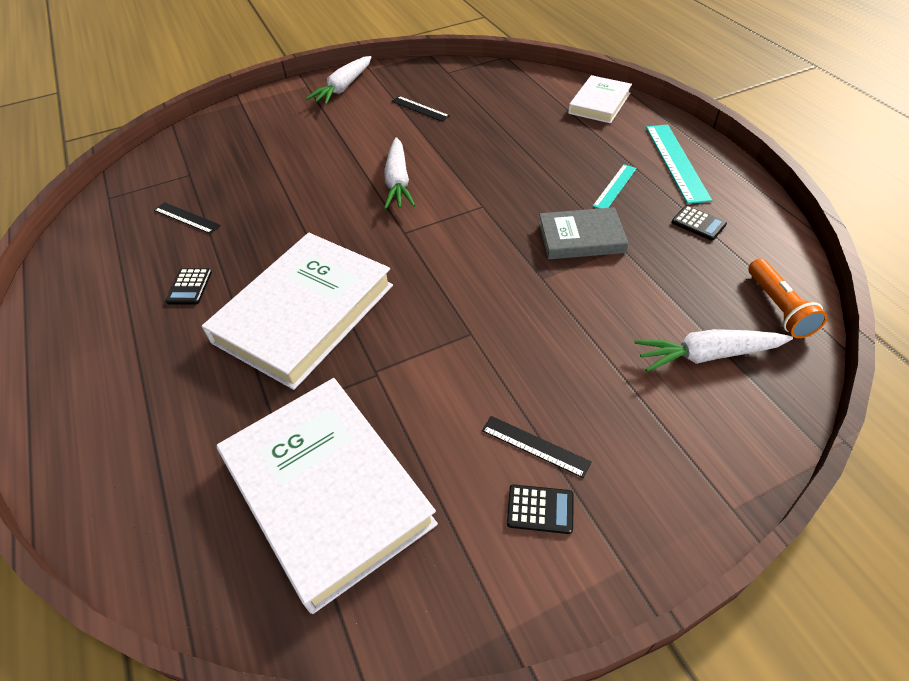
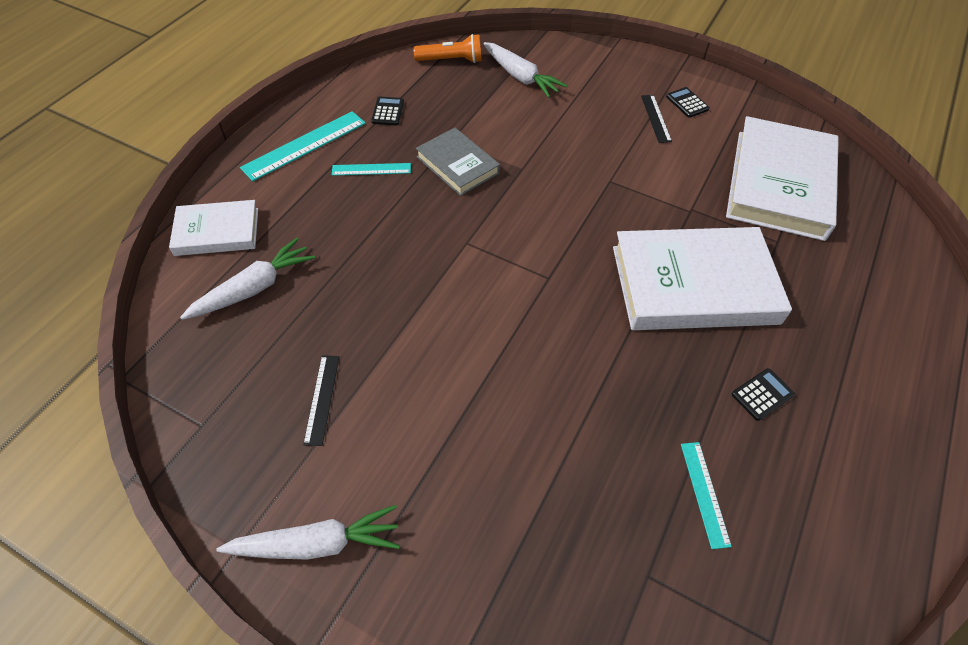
camera: 130 degrees left, 5 degrees up
(187, 218) = (704, 493): black ruler -> turquoise ruler
(398, 182) = (483, 328): white carrot -> white carrot (254, 288)
(778, 308) = (451, 60): orange flashlight -> orange flashlight turned 45 degrees clockwise

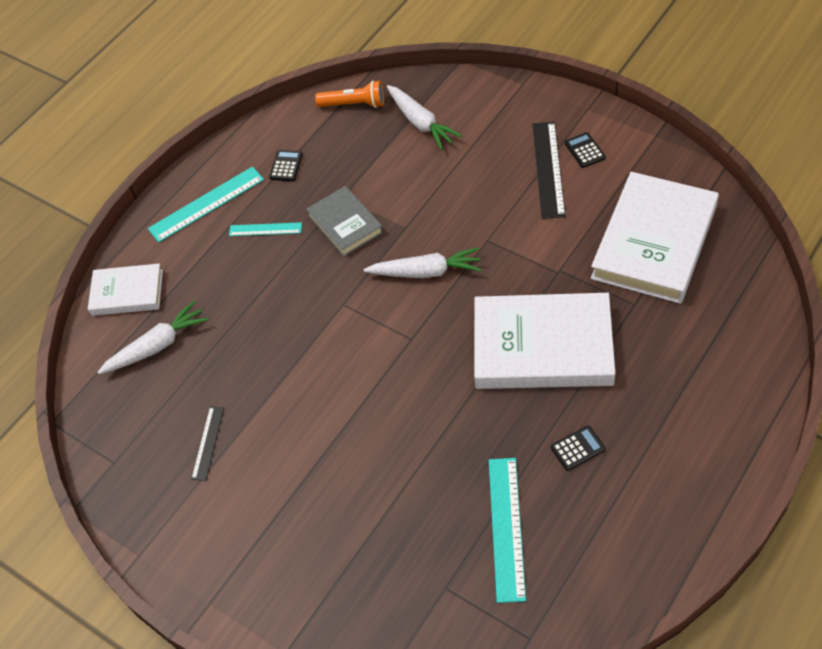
camera: 15 degrees right, 0 degrees up
(317, 543) = (197, 553): white carrot -> white carrot (426, 272)
(655, 118) = (548, 169): black ruler -> black ruler, size x1.73
(704, 493) = (506, 528): turquoise ruler -> turquoise ruler, size x1.73

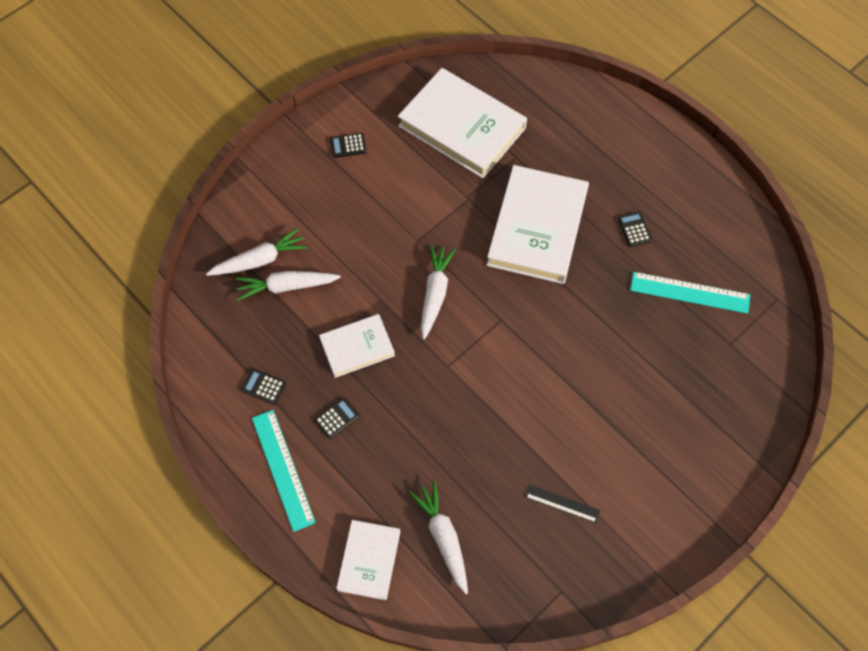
camera: 85 degrees left, 10 degrees up
(265, 229) = (336, 418): turquoise ruler -> black calculator
(345, 224) = (357, 347): grey book -> white book
(354, 104) = (209, 311): orange flashlight -> none
(397, 151) = (286, 286): none -> white carrot
(548, 169) = (357, 177): black ruler -> none

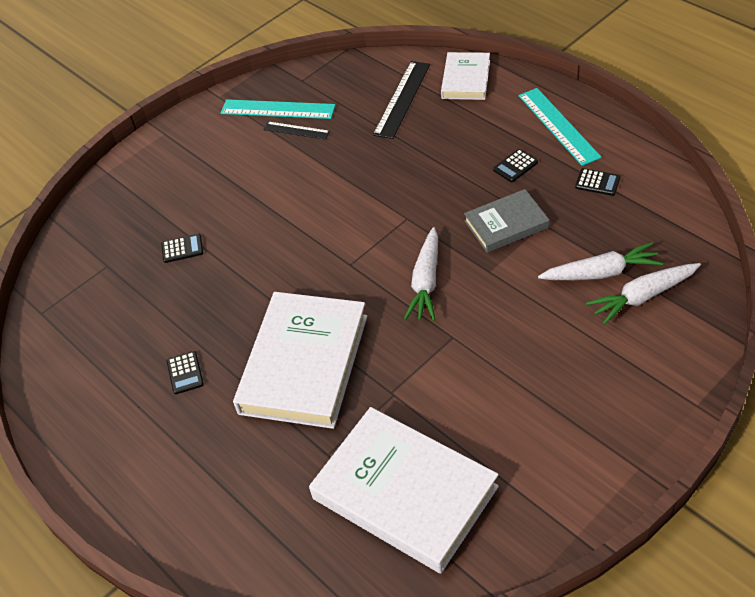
camera: 175 degrees left, 15 degrees down
(348, 145) = (566, 451): black calculator -> black calculator (182, 249)
(357, 347) = (506, 224): white book -> grey book
(443, 538) = (402, 99): white carrot -> black ruler
(690, 293) = (136, 310): turquoise ruler -> turquoise ruler (278, 109)

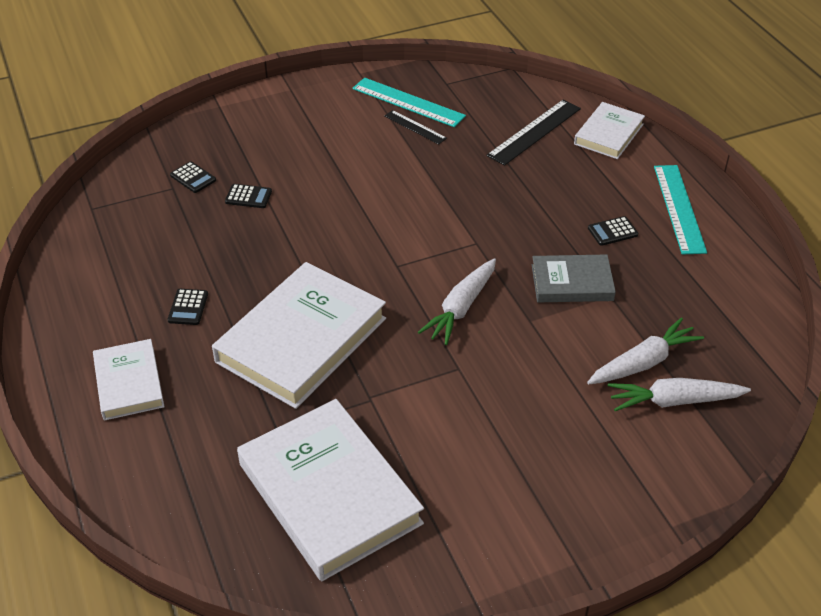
camera: 15 degrees right, 5 degrees down
(170, 464) = (129, 383): none -> white book
(597, 182) = (689, 276): black calculator -> black calculator (193, 178)
(601, 273) = (643, 362): white carrot -> white carrot turned 45 degrees counterclockwise

